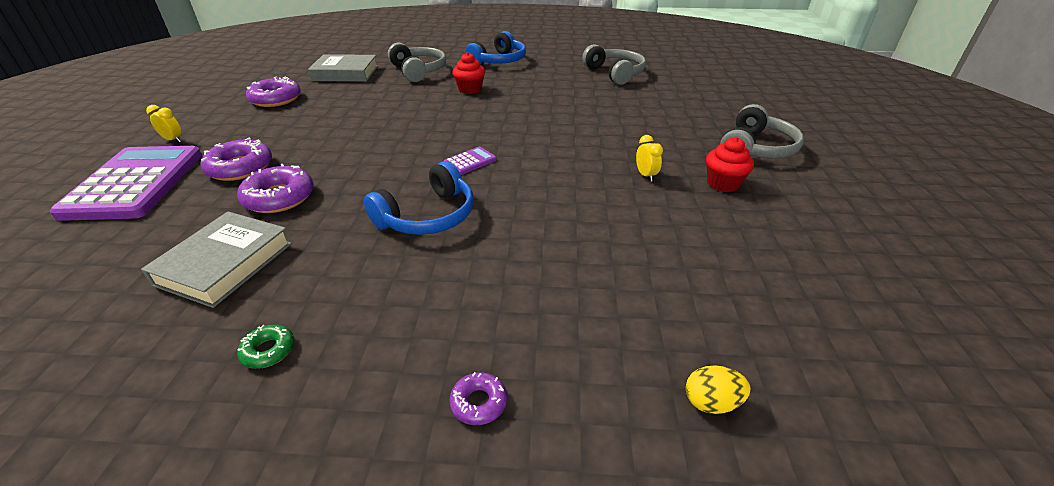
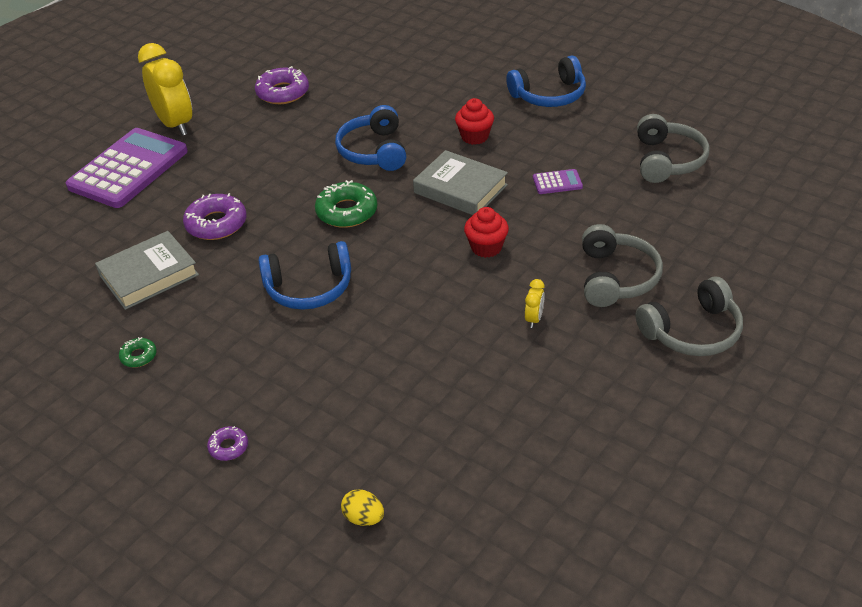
camera: 35 degrees right, 5 degrees up
(173, 140) = (175, 124): yellow clock -> yellow clock, size x2.39
(240, 168) = (207, 178): purple donut -> none
(345, 73) = (370, 69): grey book -> grey book (460, 189)
(396, 114) = (374, 151): none -> blue headphones
(410, 154) = (347, 212): none -> green donut
(418, 71) = (446, 87): grey headphones -> grey headphones (616, 278)
(470, 161) = (391, 240): purple calculator -> purple calculator (557, 182)
(723, 184) = (598, 358): red cupcake -> red cupcake (486, 247)

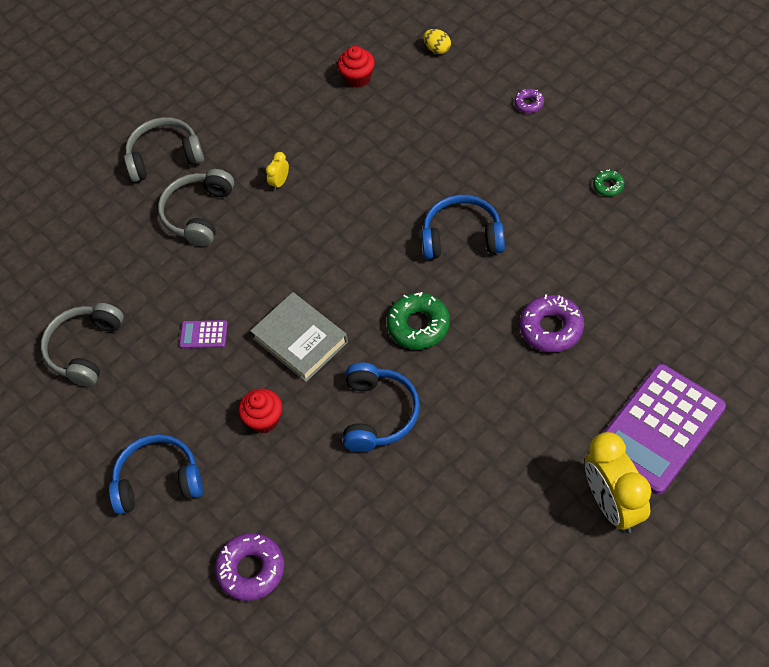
camera: 165 degrees left, 15 degrees up
(149, 275) = (612, 271): grey book -> none
(283, 92) = (478, 549): purple donut -> purple donut (251, 570)
(486, 247) = (296, 261): red cupcake -> red cupcake (358, 78)

